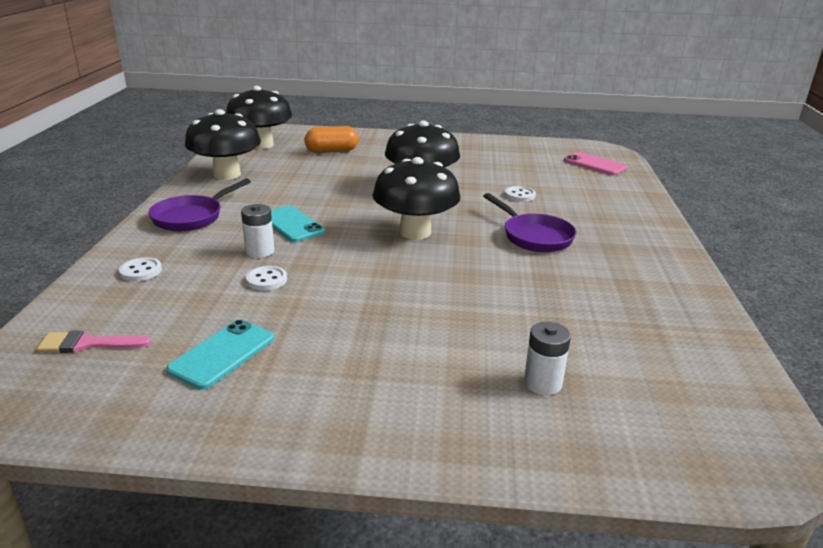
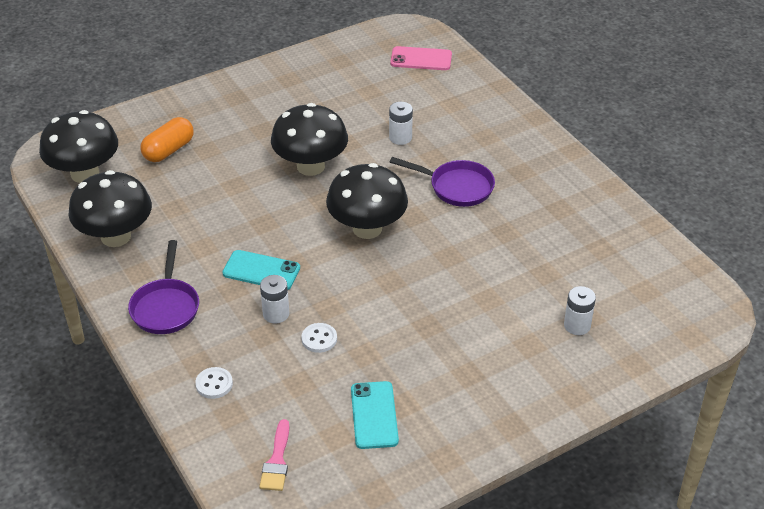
camera: 35 degrees left, 15 degrees up
(88, 344) = (277, 461): pink brush -> pink brush turned 45 degrees counterclockwise
(519, 195) = (400, 137): white button -> white battery

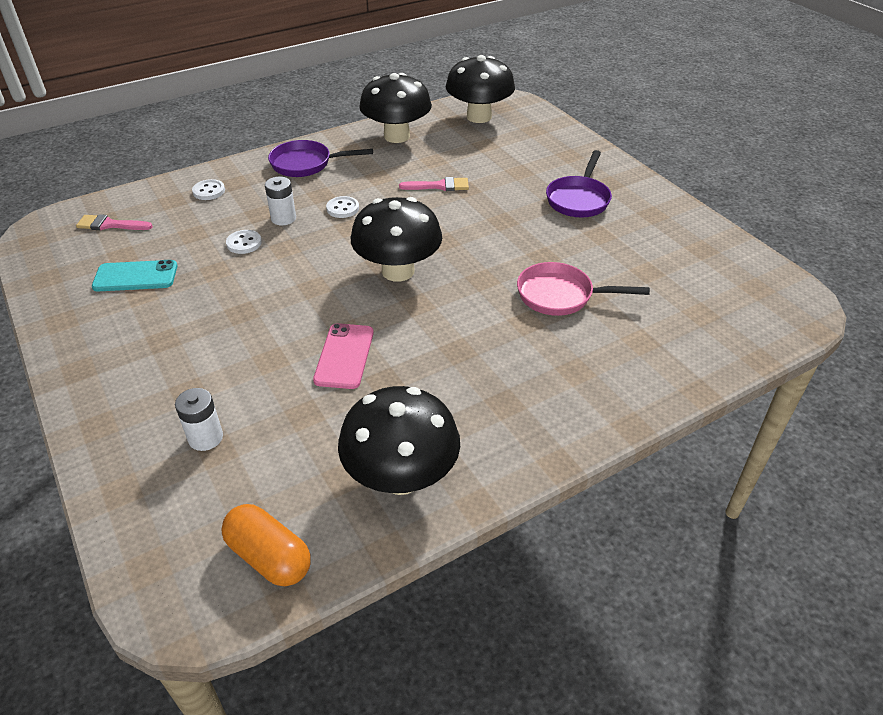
camera: 90 degrees right, 0 degrees up
(169, 150) = (516, 152): orange capsule -> orange capsule (269, 557)
(226, 203) = (439, 186): none -> pink brush
(261, 271) = (342, 208): turquoise phone -> white button
(310, 166) = (500, 232): black mushroom -> black mushroom (401, 477)
(400, 137) = (560, 295): white battery -> pink pan
(421, 59) = (734, 315): pink phone -> pink phone (344, 356)
(456, 187) = (469, 340): purple pan -> purple pan (578, 199)

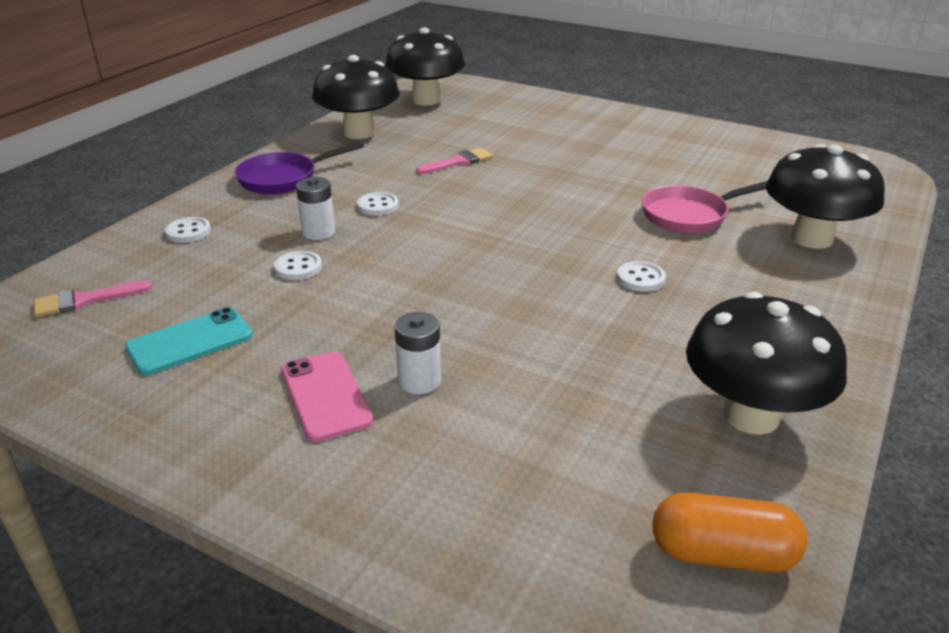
camera: 30 degrees left, 10 degrees down
(205, 438) = (494, 470): white battery -> white battery (419, 381)
(344, 356) = (551, 332): pink phone -> pink phone (325, 396)
(398, 271) = (509, 242): black mushroom -> black mushroom (811, 238)
(455, 337) = (640, 278): none -> white button
(578, 199) = (605, 140): purple pan -> none

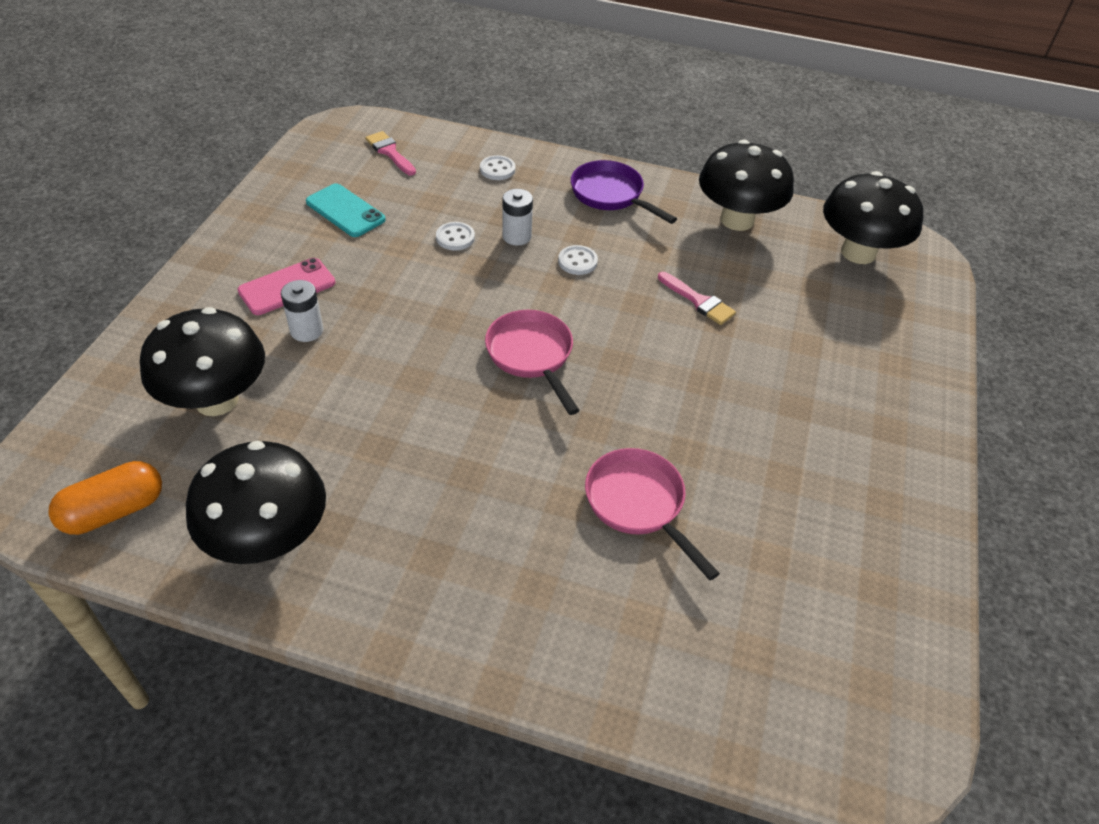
camera: 75 degrees right, 15 degrees up
(506, 242) = (532, 356): none -> pink pan
(640, 278) = (484, 460): white button -> none
(722, 554) = (114, 511): orange capsule -> orange capsule turned 60 degrees clockwise
(811, 238) = (617, 628): black mushroom -> black mushroom (216, 400)

